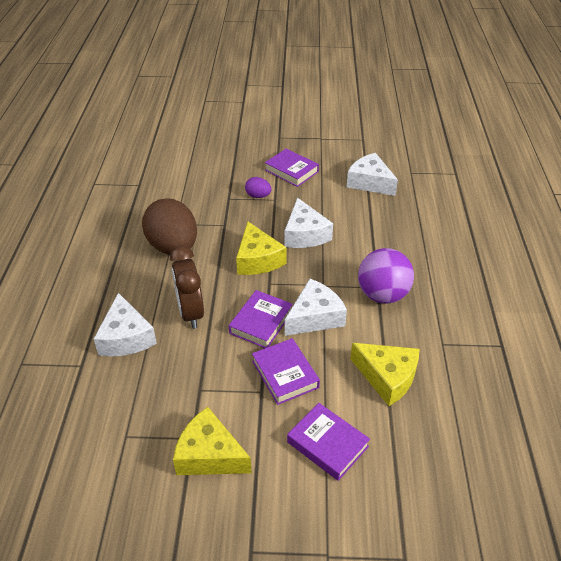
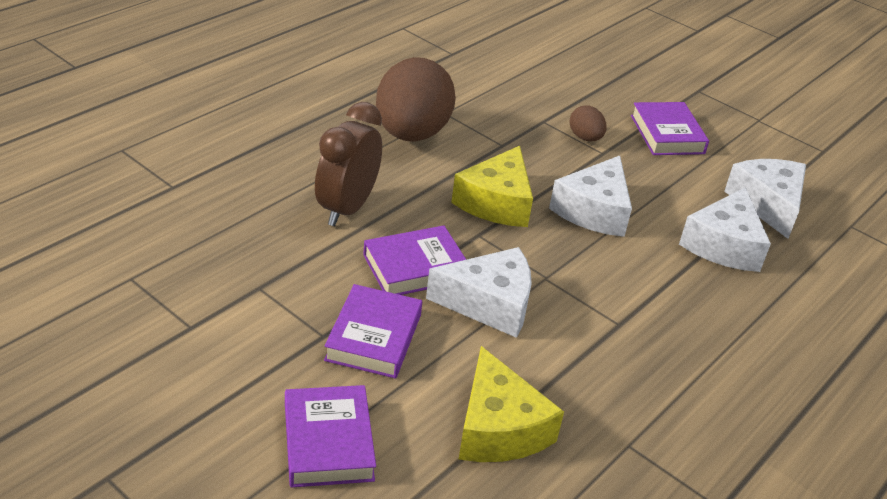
camera: 35 degrees right, 5 degrees down
(126, 337) = (249, 189): white cheese -> white cheese (723, 245)
(209, 455) = (187, 355): yellow cheese -> none
(258, 196) = (585, 138): purple egg -> brown egg
(382, 295) = (615, 337): purple ball -> none

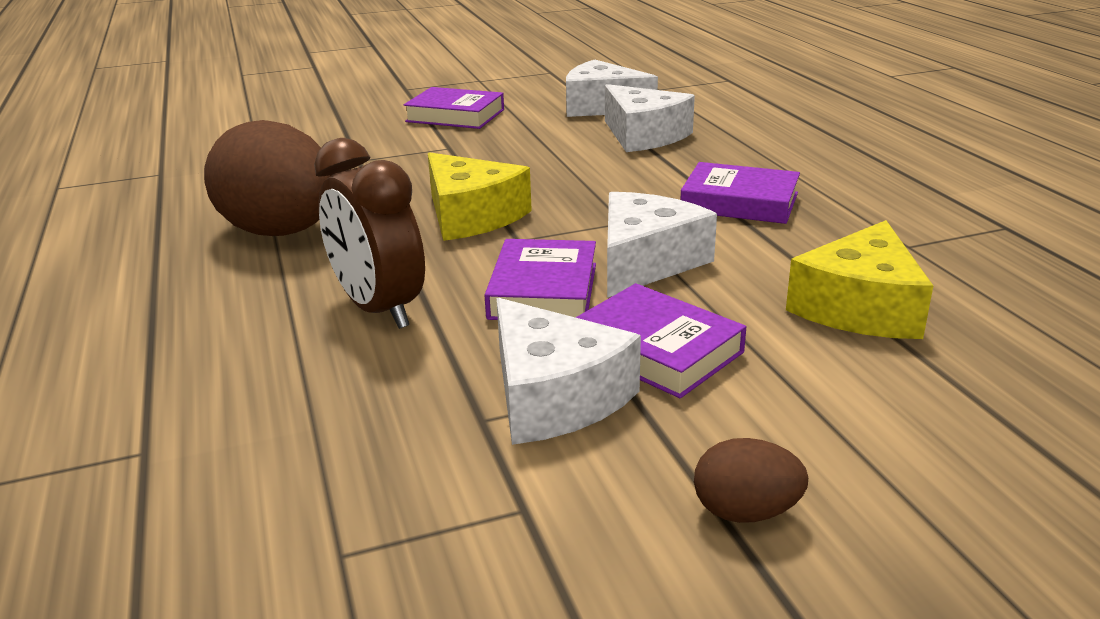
camera: 55 degrees left, 10 degrees down
(328, 442) = (845, 432): purple book -> purple book (739, 202)
(498, 428) = (860, 307): yellow cheese -> yellow cheese turned 105 degrees clockwise
(585, 138) = (414, 148): brown egg -> brown egg (745, 512)
(594, 210) = (538, 173): white cheese -> white cheese (554, 396)

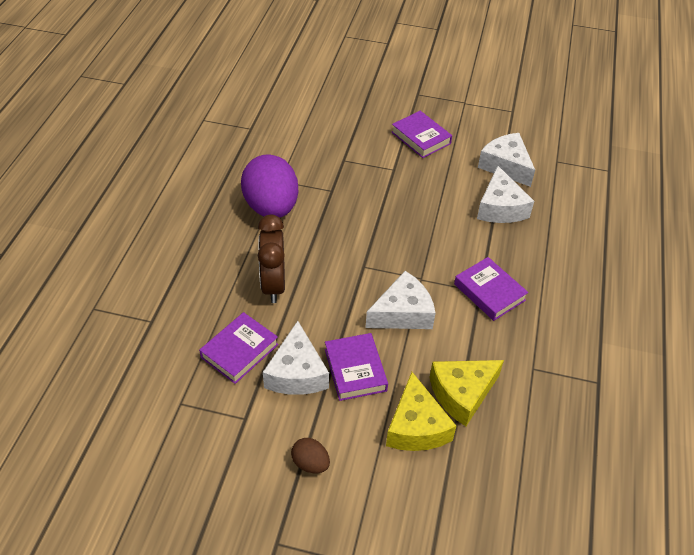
camera: 30 degrees right, 20 degrees up
(281, 232) = (271, 207): brown egg -> purple egg
(471, 216) = (358, 237): yellow cheese -> yellow cheese (416, 426)
(543, 290) = (344, 309): purple book -> purple book (239, 351)

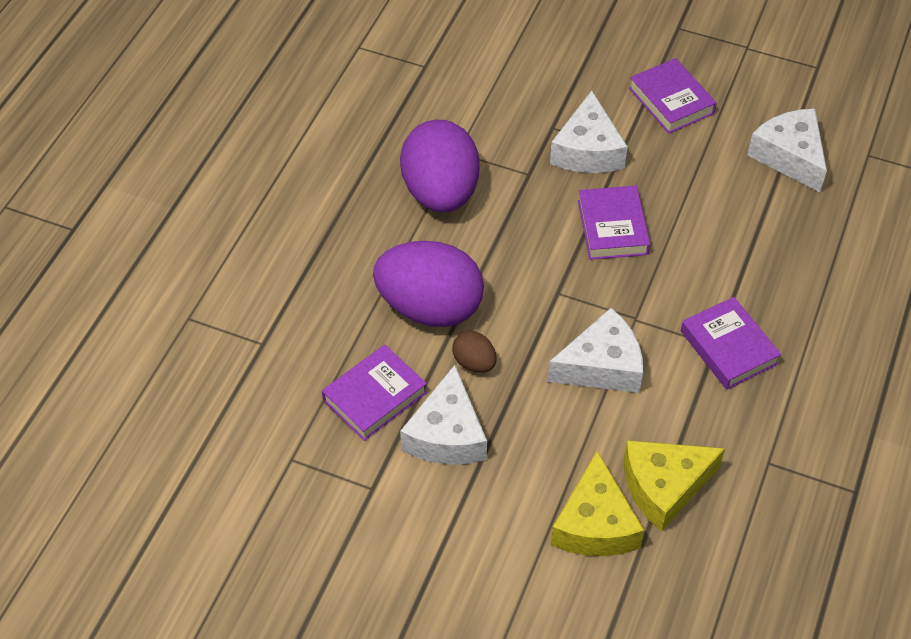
camera: 10 degrees right, 5 degrees up
(273, 285) = (430, 308): brown clock -> purple egg
(310, 463) = (449, 556): brown egg -> brown egg (474, 363)
(355, 370) = (525, 439): purple book -> purple book (612, 227)
(500, 207) = (768, 221): white cheese -> white cheese (587, 150)

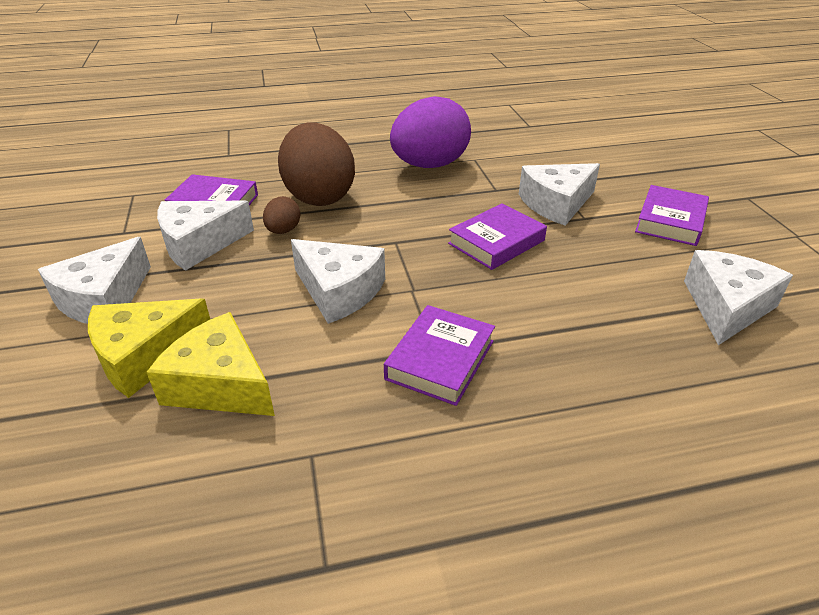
camera: 55 degrees right, 15 degrees down
(430, 308) = (319, 196): purple egg -> brown egg
(489, 533) = (104, 299): none -> white cheese

